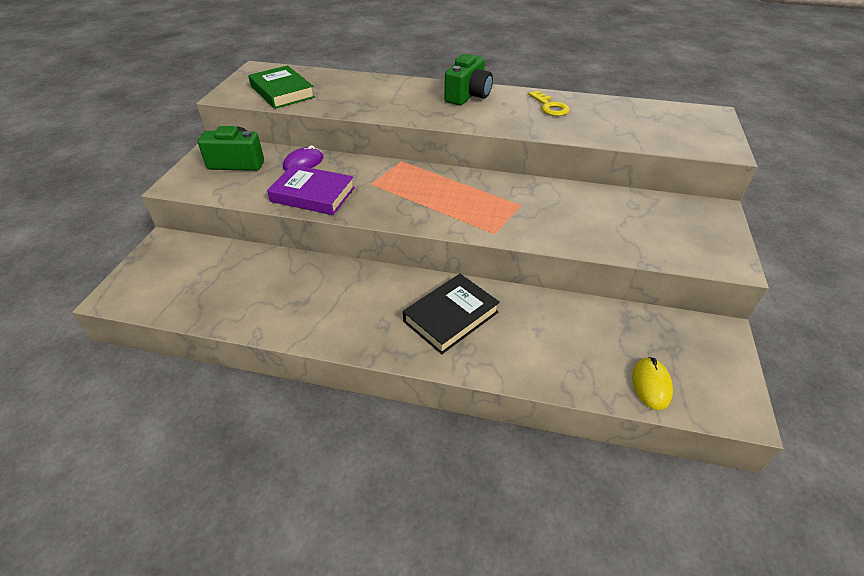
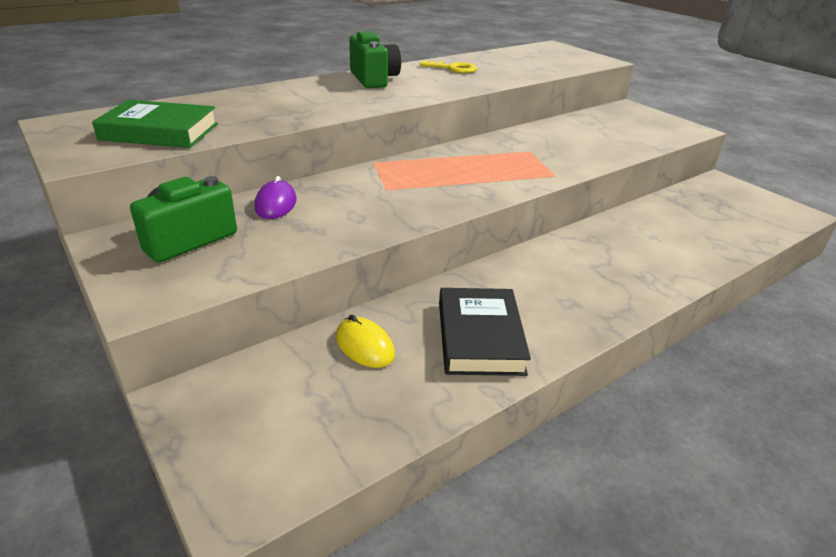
camera: 50 degrees left, 10 degrees down
(313, 194) = (351, 223): purple book -> none
(451, 317) = (596, 264): black book -> black book (480, 337)
(651, 385) = (753, 227): yellow mouse -> yellow mouse (364, 346)

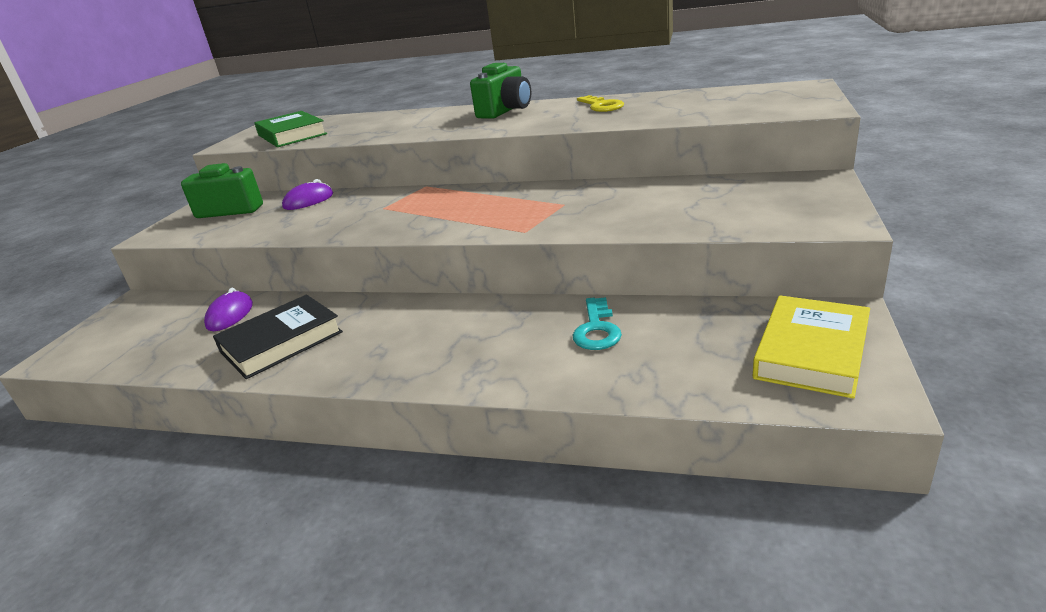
camera: 55 degrees right, 5 degrees down
(364, 346) = (230, 315): yellow mouse -> purple mouse
(651, 230) = (597, 329): none -> turquoise key
(747, 203) = (811, 352): none -> yellow book

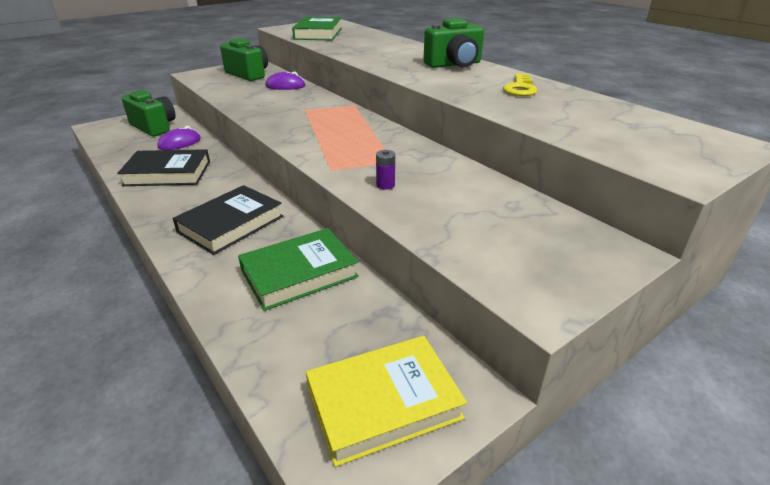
camera: 35 degrees right, 5 degrees up
(153, 319) = (154, 127): none -> green camera
(456, 337) = (231, 224): none -> black book
(595, 219) = (385, 185): none -> purple battery
(597, 329) = (299, 273): turquoise key -> green book

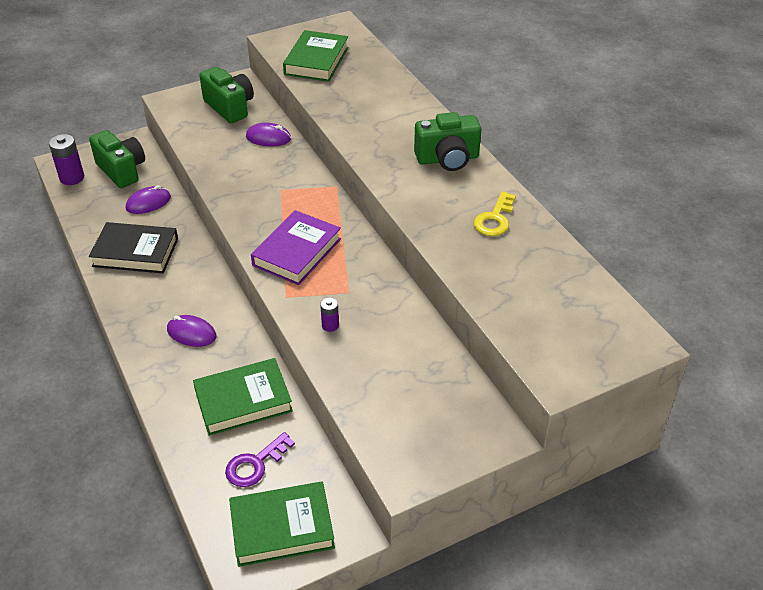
camera: 10 degrees right, 10 degrees up
(106, 134) = (72, 178): none -> purple battery
(231, 224) = (191, 333): black book -> purple mouse
(328, 333) = (255, 464): none -> purple key
(332, 141) = (297, 252): none -> purple book
(383, 403) = (282, 528): yellow book -> green book

